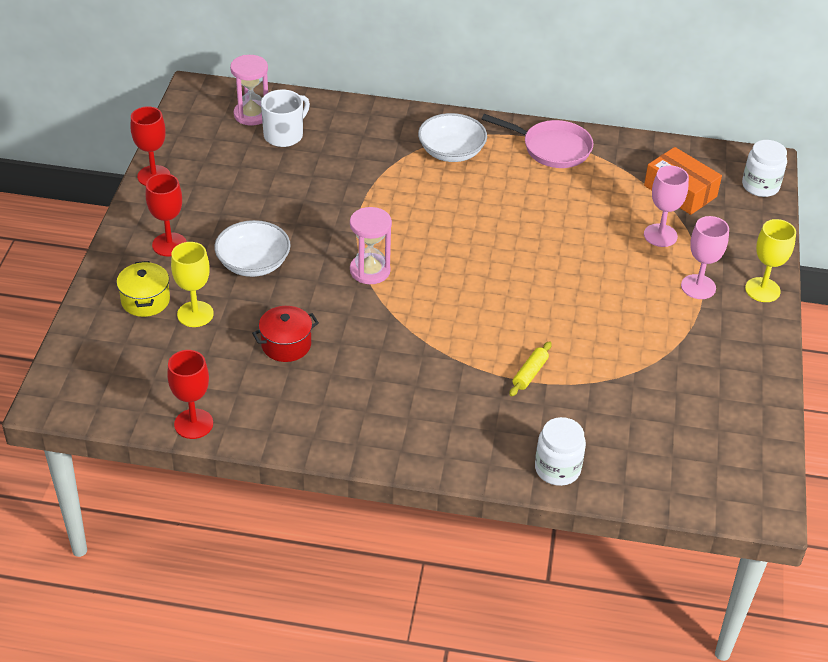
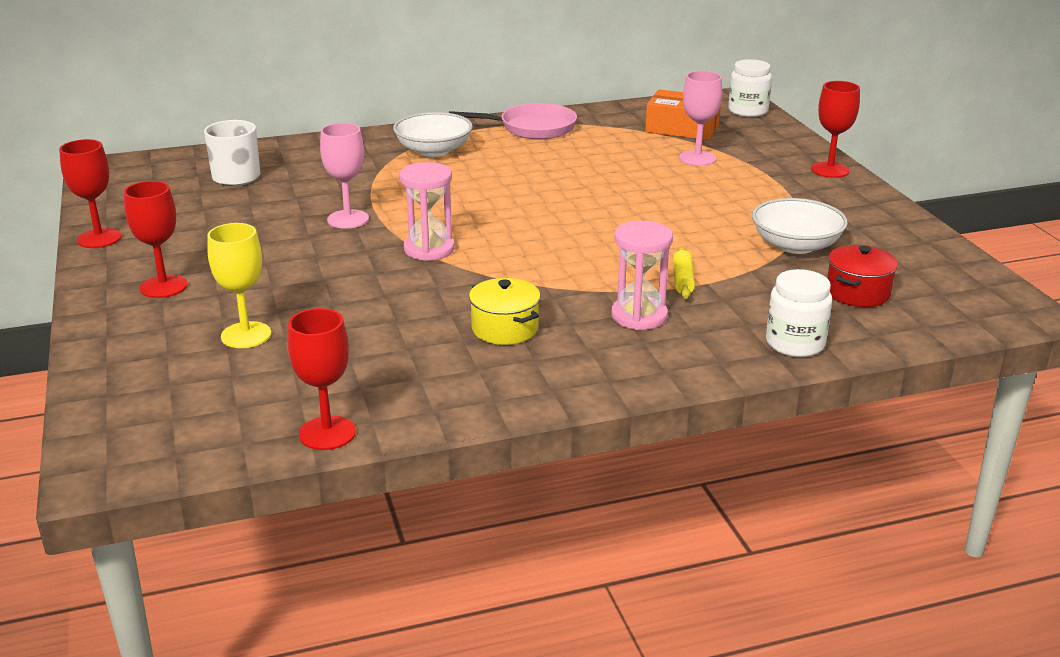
camera: 25 degrees left, 15 degrees down
(145, 300) = (169, 340): yellow pot -> yellow pot (505, 329)
(252, 114) = (185, 170): pink hourglass -> pink hourglass (639, 316)
(253, 263) = (285, 276): white bowl -> white bowl (796, 245)
(286, 345) = (385, 331): red pot -> red pot (858, 293)
(698, 287) = (771, 182): pink goblet -> pink goblet (348, 219)
(762, 290) = (830, 170): yellow goblet -> red goblet

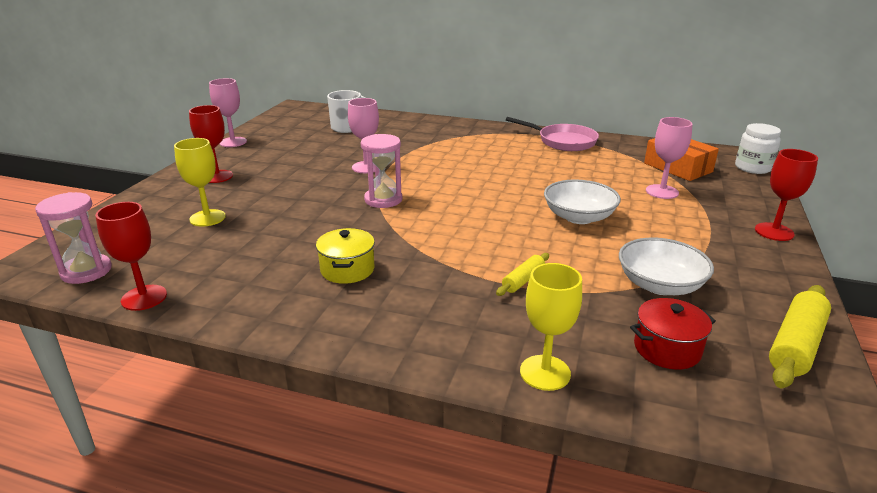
camera: 35 degrees right, 0 degrees up
(99, 238) = (233, 142): red goblet -> pink goblet
(433, 150) = (478, 140): white bowl -> white bowl (579, 217)
(639, 316) = (450, 296): pink hourglass -> pink hourglass (86, 271)
(795, 344) = (545, 372): white jar -> yellow goblet
(936, 257) = (795, 345): none -> yellow rolling pin

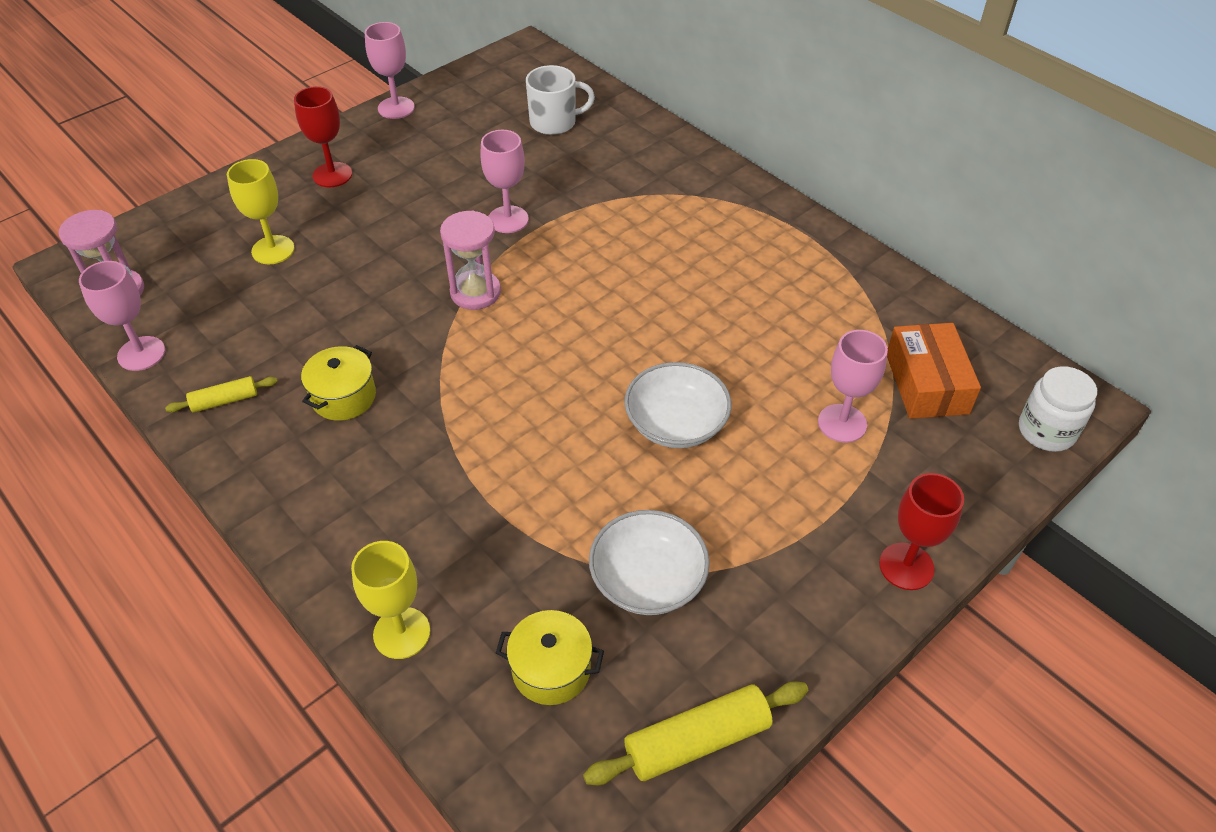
camera: 30 degrees right, 20 degrees up
(144, 298) = (141, 353): red goblet -> pink goblet
(523, 280) = (504, 498): yellow rolling pin -> yellow rolling pin (225, 401)
(563, 141) = (819, 260): pink pan -> none
(667, 349) = (551, 669): red pot -> yellow pot

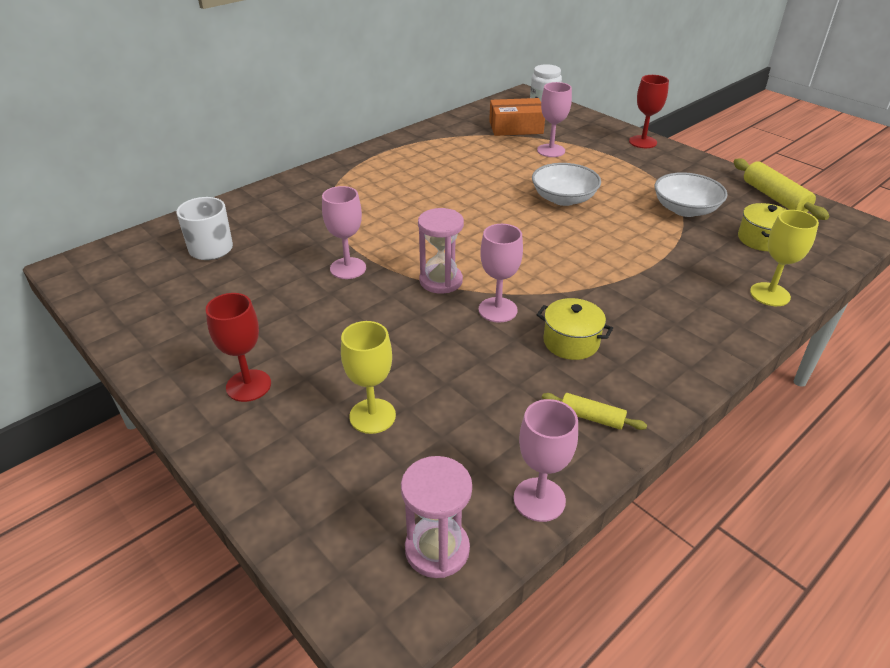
camera: 90 degrees left, 10 degrees down
(225, 401) = (591, 417): yellow rolling pin -> yellow rolling pin turned 45 degrees counterclockwise
(396, 108) = (137, 349): pink goblet -> pink goblet (497, 310)

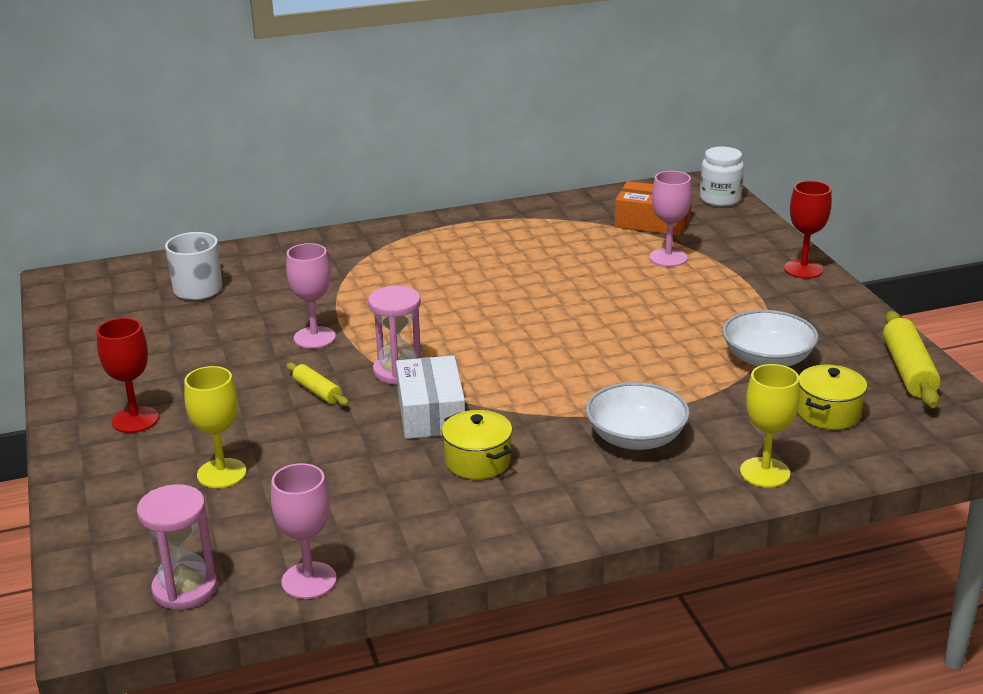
camera: 25 degrees right, 10 degrees down
(497, 310) = (431, 413): pink goblet -> white box
(563, 199) = (625, 316): white bowl -> white bowl (636, 438)
(591, 417) = (428, 531): yellow rolling pin -> yellow rolling pin (317, 391)

